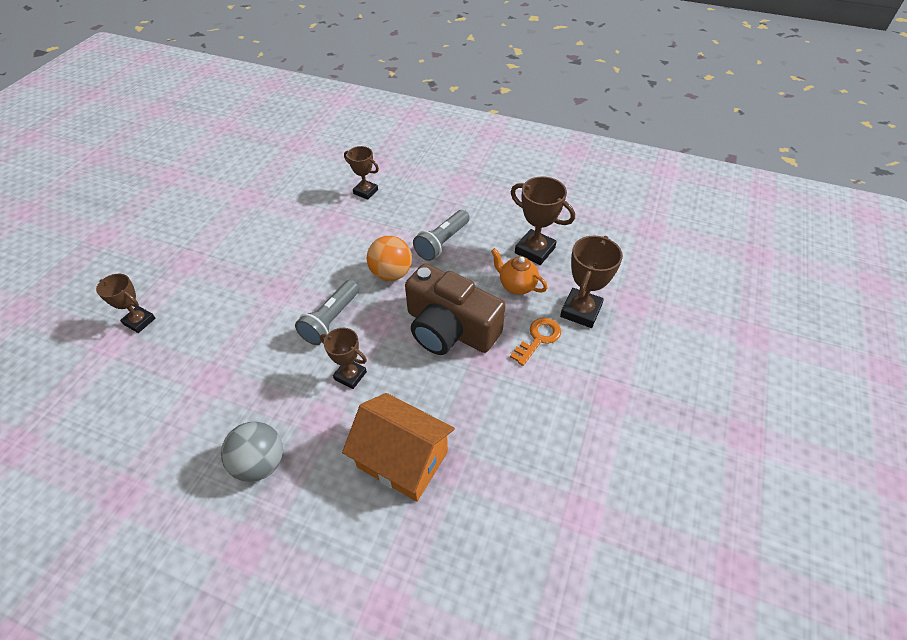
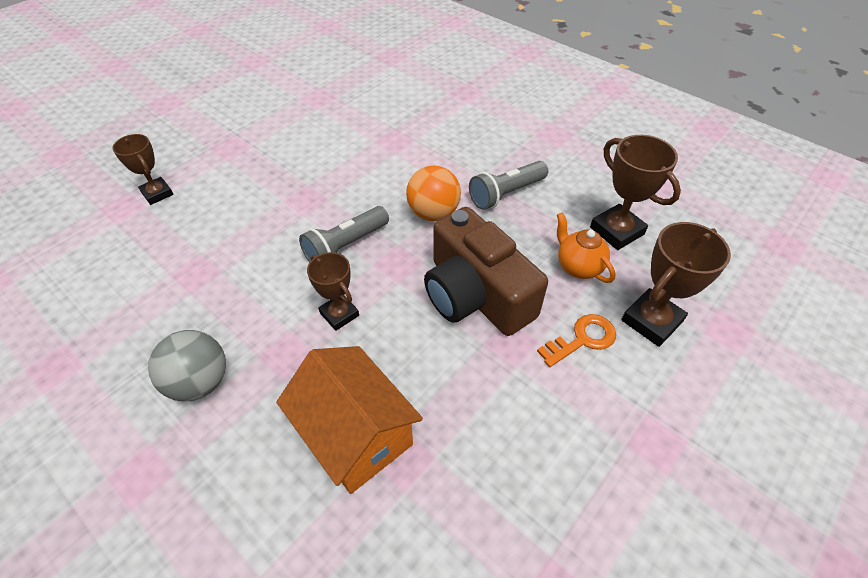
camera: 20 degrees right, 0 degrees up
(365, 192) = (442, 119): brown trophy -> none

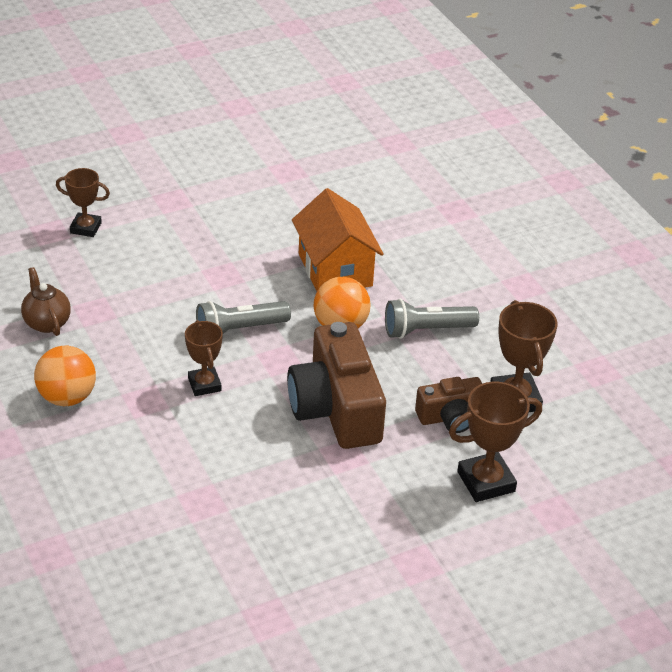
camera: 20 degrees right, 10 degrees down
(148, 302) = (47, 323): none -> brown teapot
(157, 193) = (86, 228): brown trophy -> brown trophy turned 60 degrees counterclockwise
(200, 382) = (67, 397): grey ball -> orange ball
(356, 434) = (174, 474): orange house -> orange house (335, 270)
(578, 267) = (450, 417): orange teapot -> brown camera
(582, 339) = (409, 474): orange key -> none

